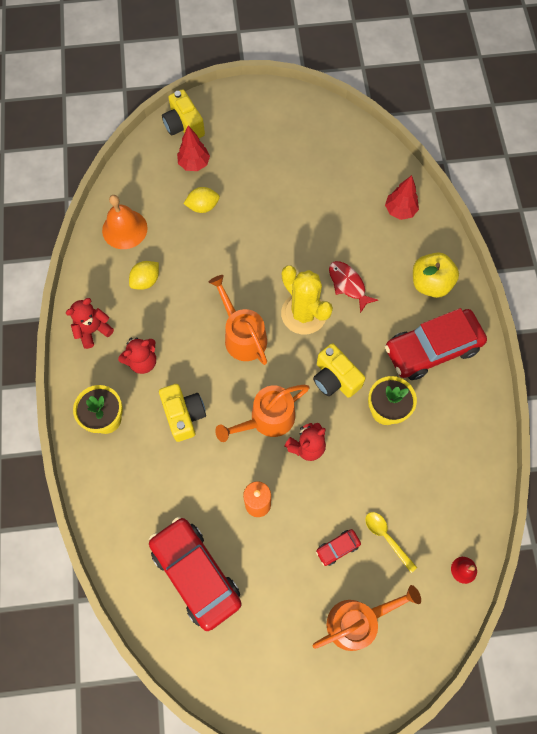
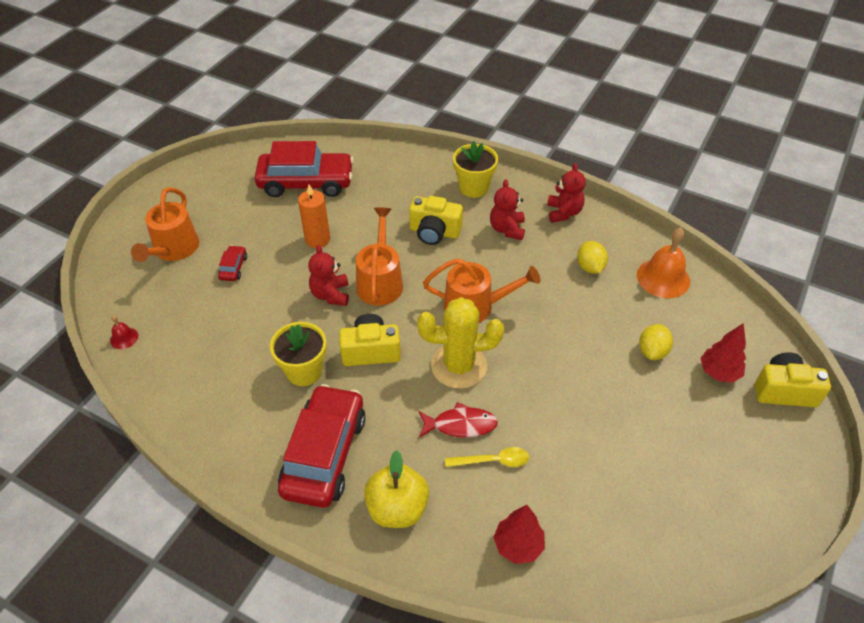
camera: 125 degrees right, 20 degrees down
(386, 537) = (205, 303): yellow spoon -> yellow spoon (493, 461)

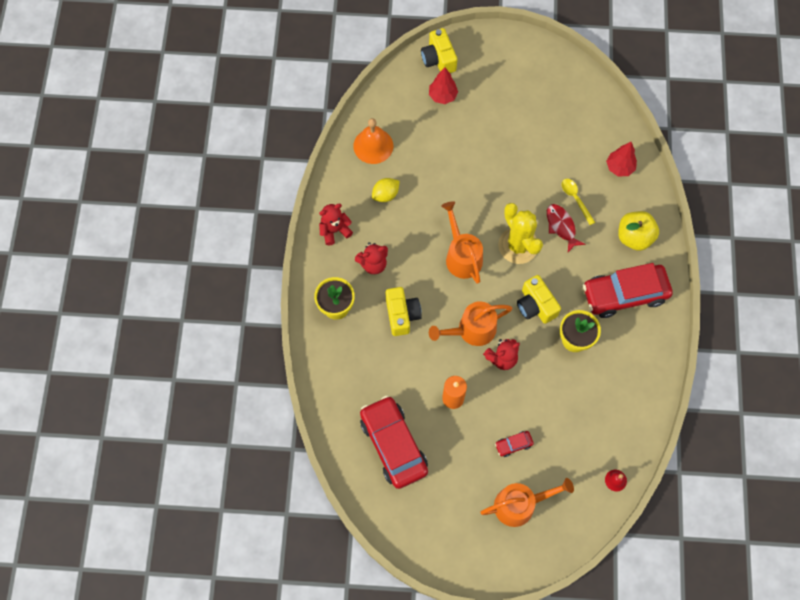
camera: 115 degrees left, 20 degrees up
(652, 351) = (444, 136): yellow lemon -> none

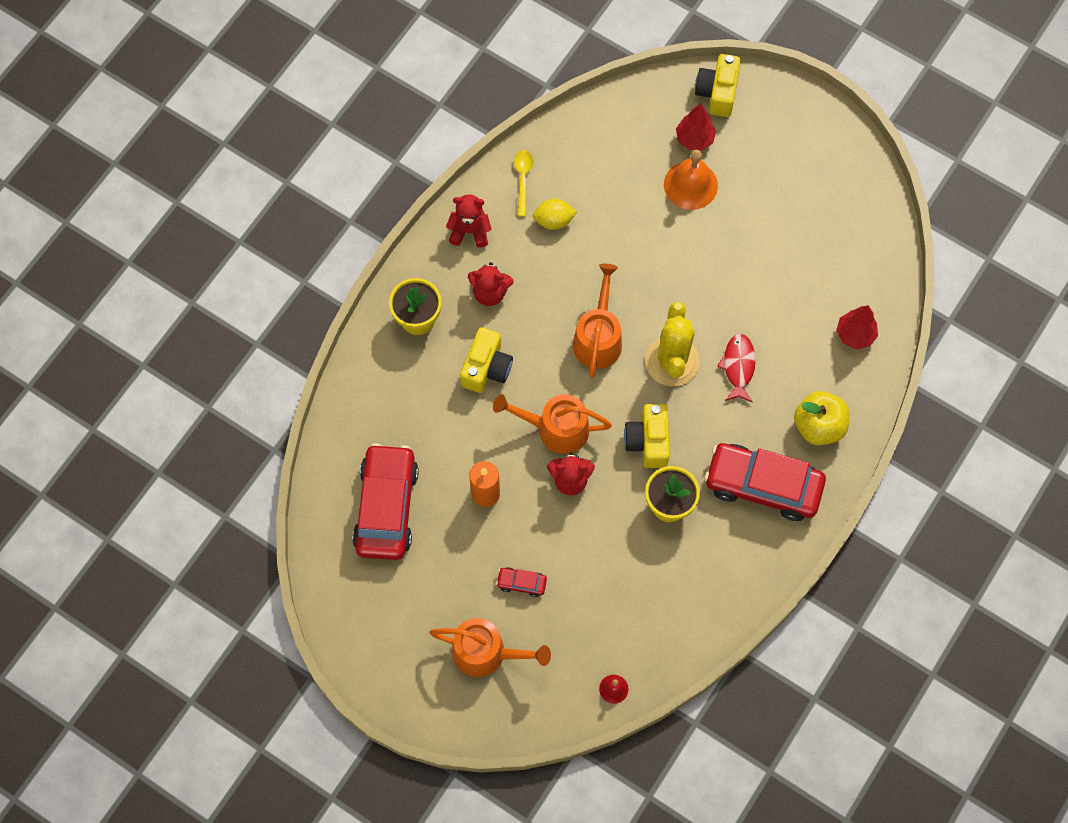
camera: 30 degrees right, 0 degrees up
(373, 146) = (575, 156): orange bell -> orange bell (690, 185)
(575, 199) = (776, 344): yellow spoon -> yellow spoon (523, 179)

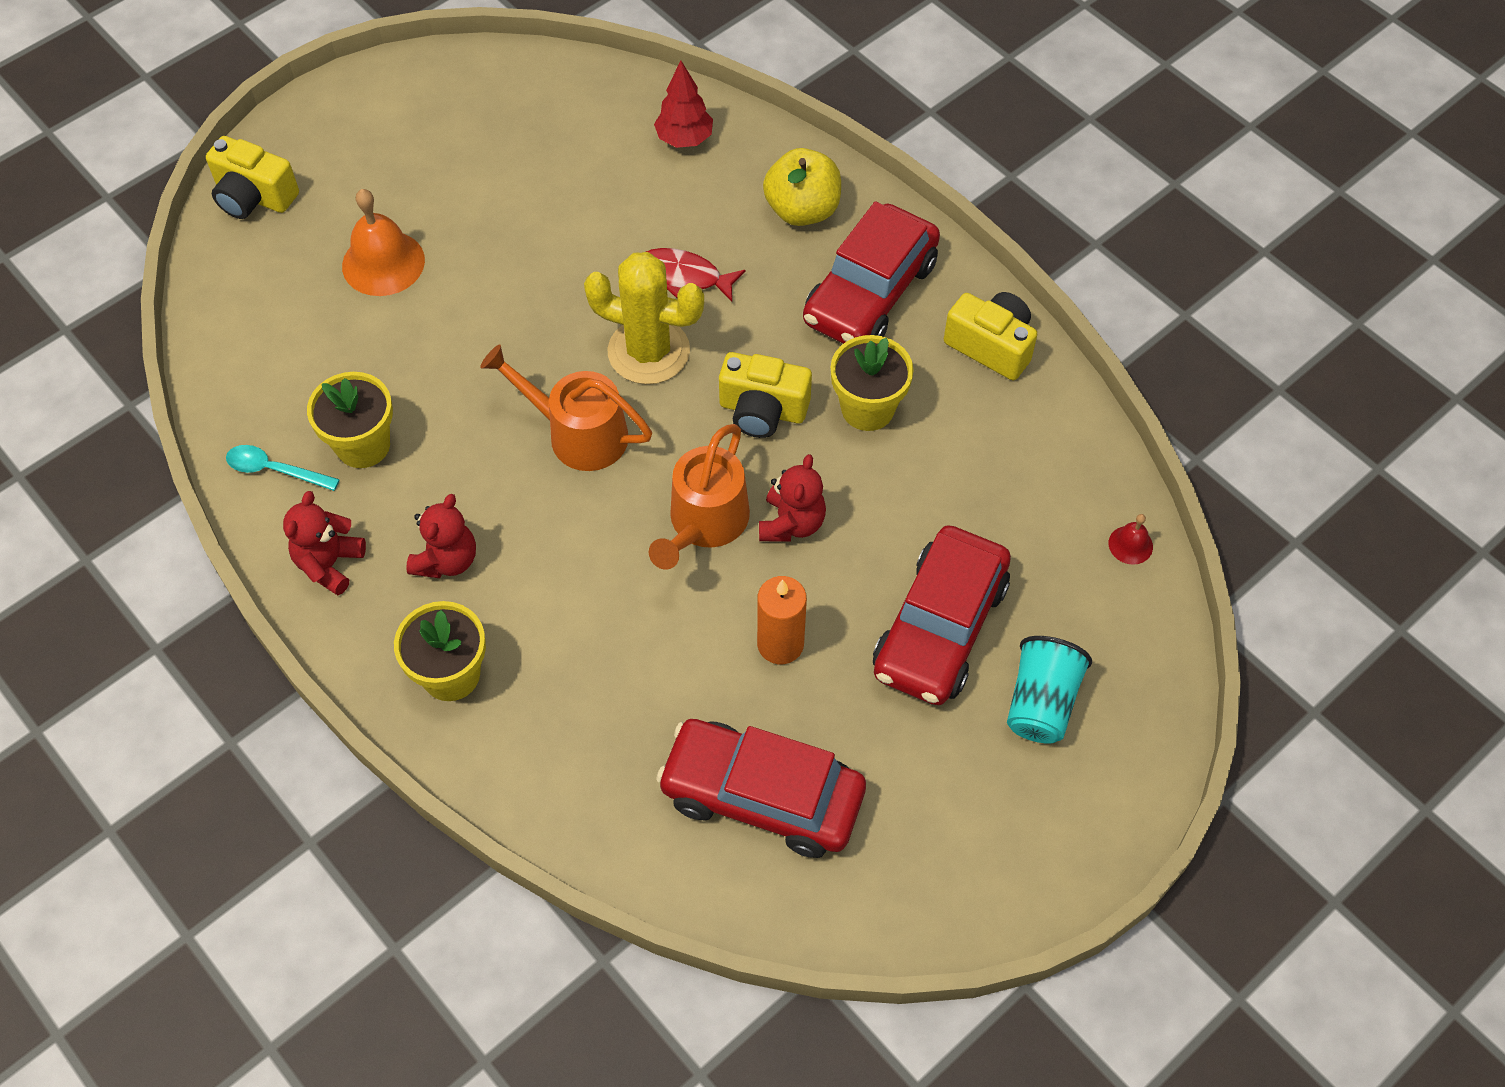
camera: 75 degrees left, 10 degrees down
(486, 368) = (572, 594): yellow camera -> yellow camera (991, 346)
(486, 653) = (1041, 703): orange watering can -> turquoise cup
(521, 583) = (940, 628): red car -> red car, size x2.41
(523, 179) = (275, 470): yellow spoon -> turquoise spoon
(554, 220) = (363, 445): yellow lemon -> yellow flower pot
(694, 139) = (313, 241): red tree -> none

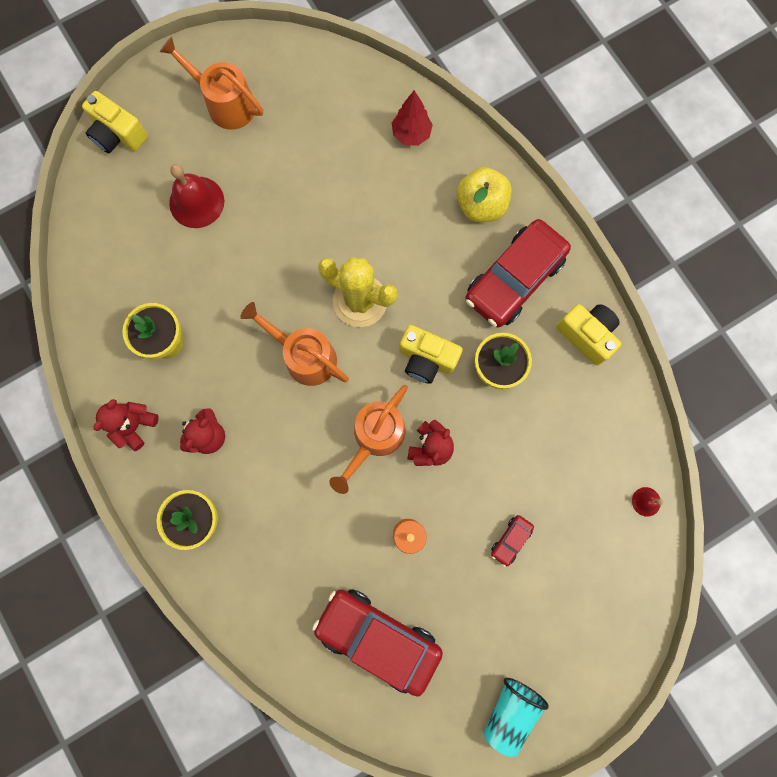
camera: 10 degrees right, 20 degrees up
(275, 470) = (108, 350): turquoise spoon -> none
(383, 263) = (196, 202): orange bell -> red bell
(407, 138) = (225, 103): none -> orange watering can
(684, 276) = (393, 246): red fish -> none
(940, 628) = (511, 540): red car -> red car, size x0.42
(1041, 703) = (564, 605): turquoise cup -> turquoise cup (509, 710)

